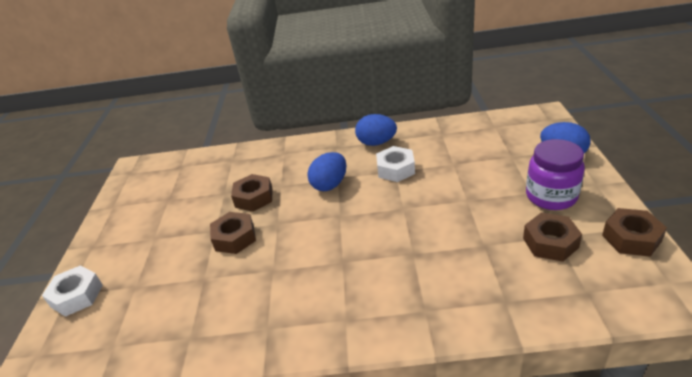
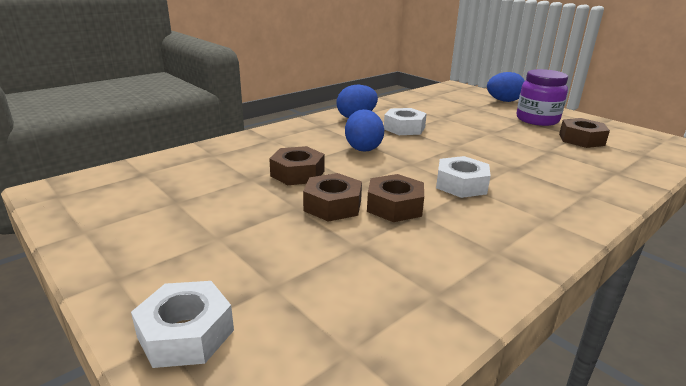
camera: 45 degrees left, 10 degrees down
(340, 254) = (461, 185): none -> white nut
(631, 238) = (613, 127): brown nut -> brown nut (394, 206)

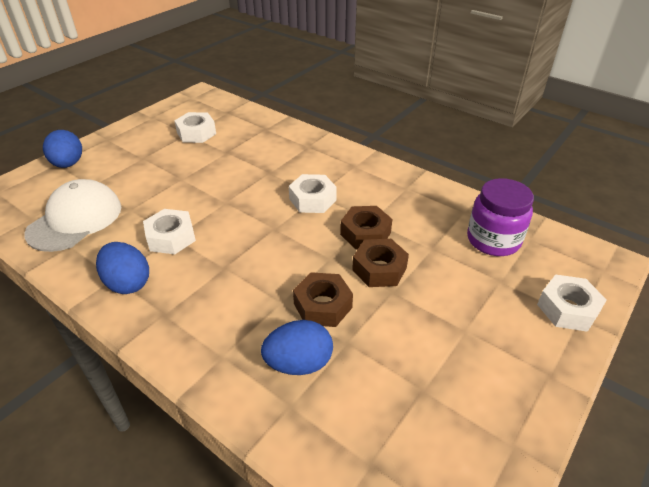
camera: 100 degrees left, 15 degrees up
(363, 148) = (240, 264): blue egg -> blue egg (299, 363)
(430, 104) = (75, 219): none -> white cap
(537, 120) = (140, 149): purple jar -> purple jar (493, 240)
(581, 139) = (196, 133): brown nut -> white nut

